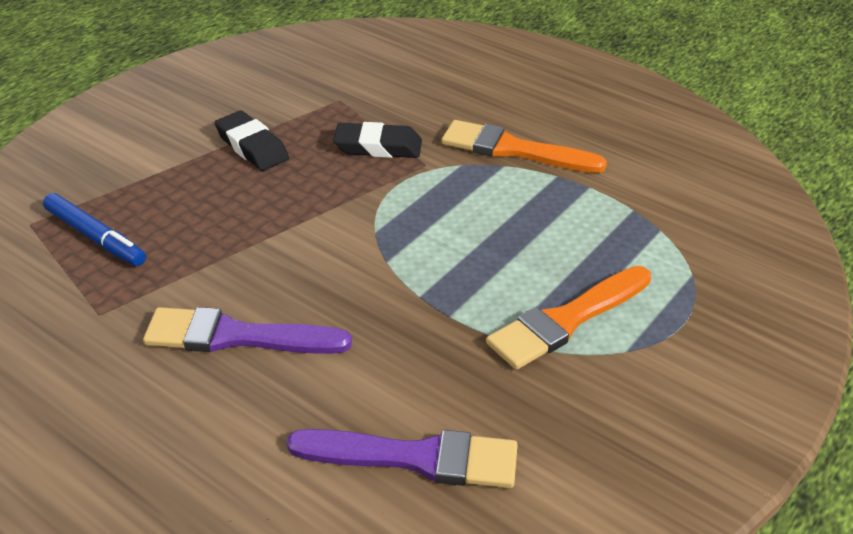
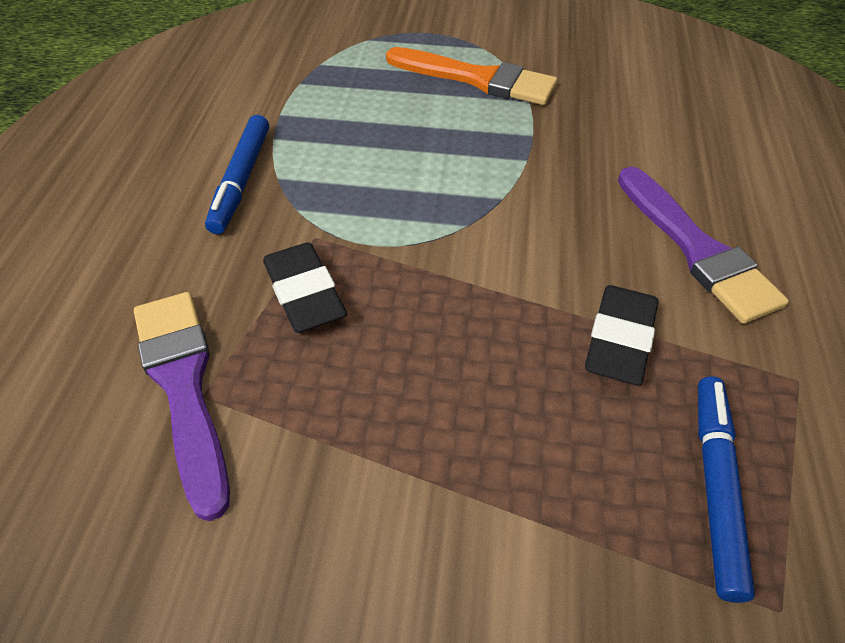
camera: 120 degrees left, 10 degrees up
(252, 146) = (390, 433): black eraser -> black eraser (619, 340)
(416, 458) = (681, 101): purple brush -> purple brush (184, 387)
(513, 149) = (241, 180): orange brush -> blue marker

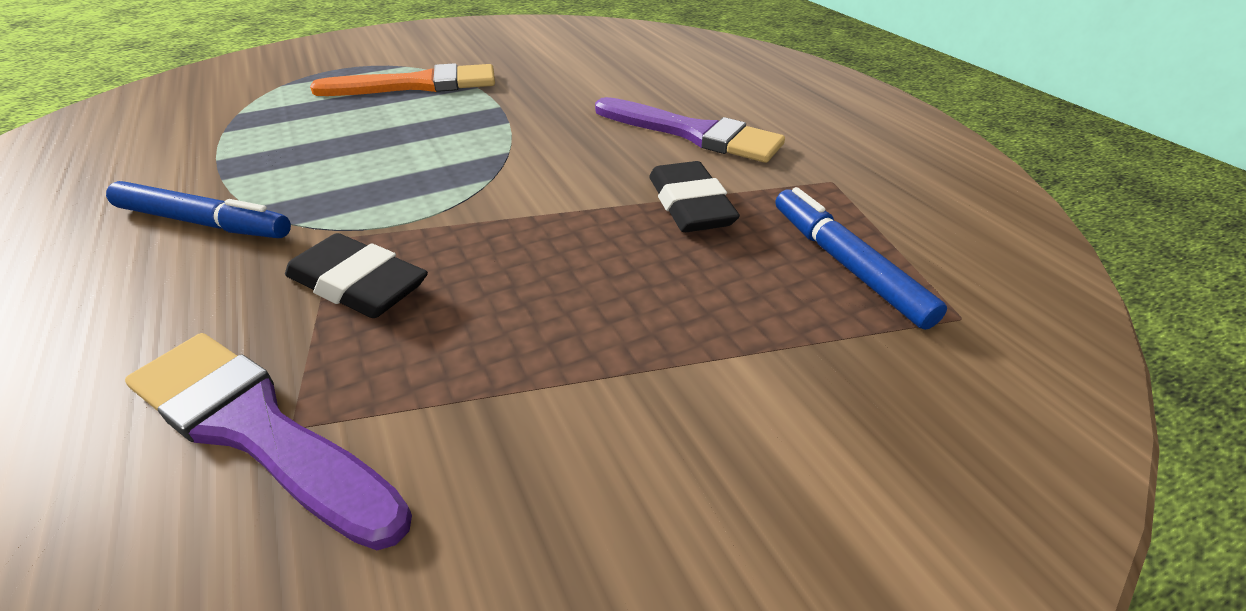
camera: 35 degrees left, 10 degrees down
(241, 180) = (204, 222): blue marker -> blue marker turned 45 degrees counterclockwise

